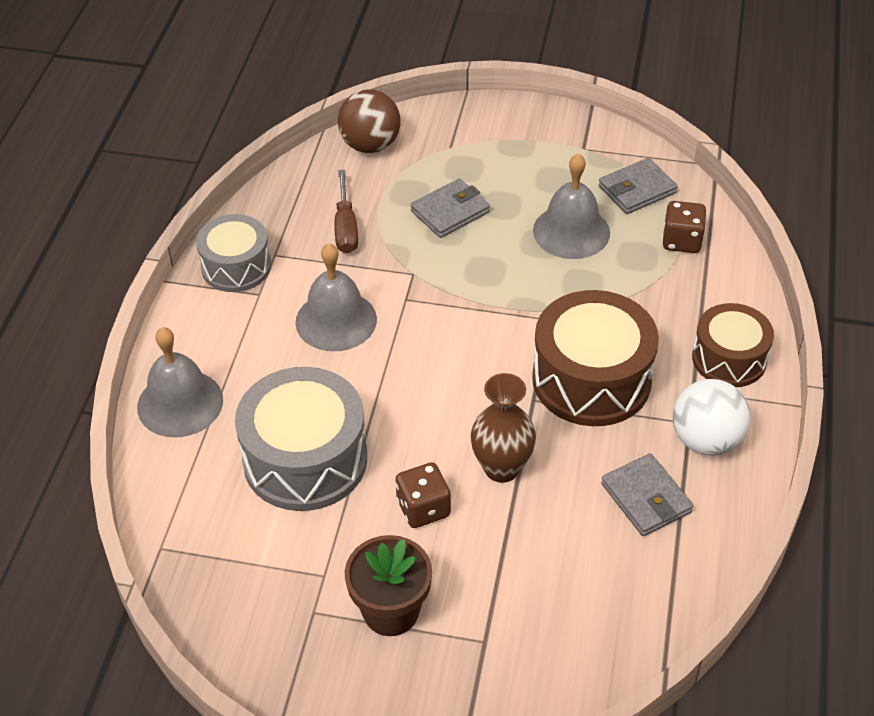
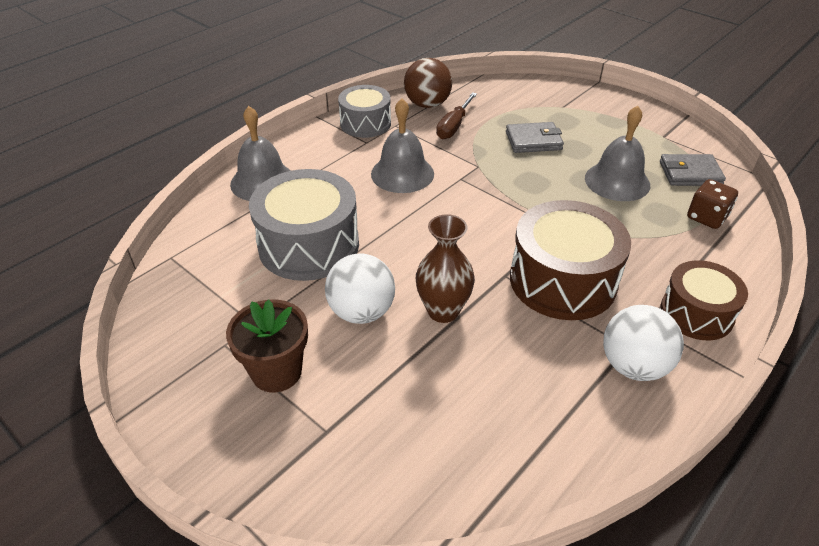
camera: 30 degrees right, 5 degrees down
(370, 145) = (507, 90): brown ball -> brown ball (427, 104)
(423, 508) = (361, 312): brown dice -> white ball
(646, 498) = (547, 386): grey wallet -> none

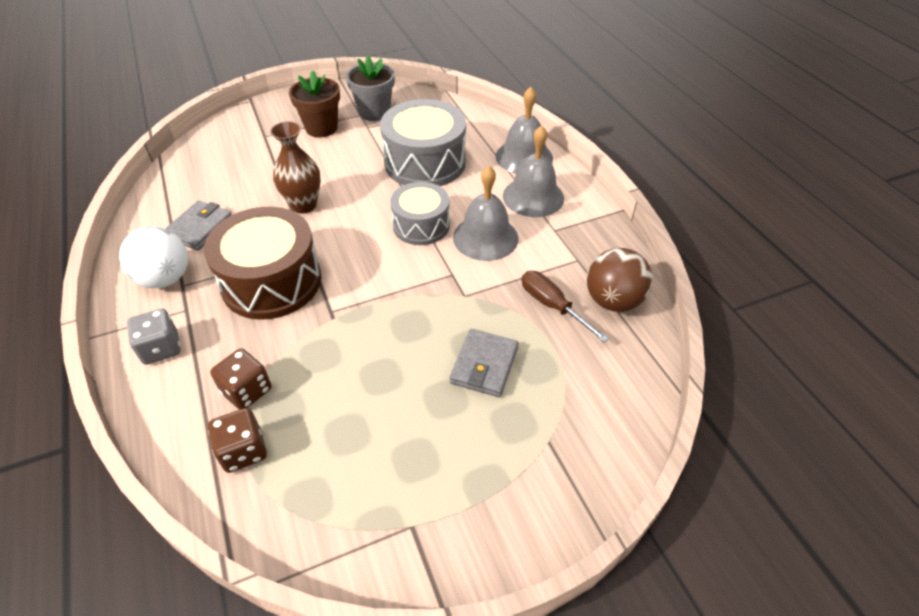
camera: 115 degrees right, 5 degrees up
(213, 331) = (374, 112): none -> grey flower pot
(361, 312) = (337, 169): white ball -> none
(365, 123) = (592, 239): grey drum -> grey drum (421, 225)
(617, 181) = (360, 403): grey bell -> grey bell (533, 196)
(669, 239) = (247, 391): none -> brown dice
(690, 173) = (320, 496): grey wallet -> grey wallet (200, 228)
(696, 313) = (161, 348): brown drum -> grey dice

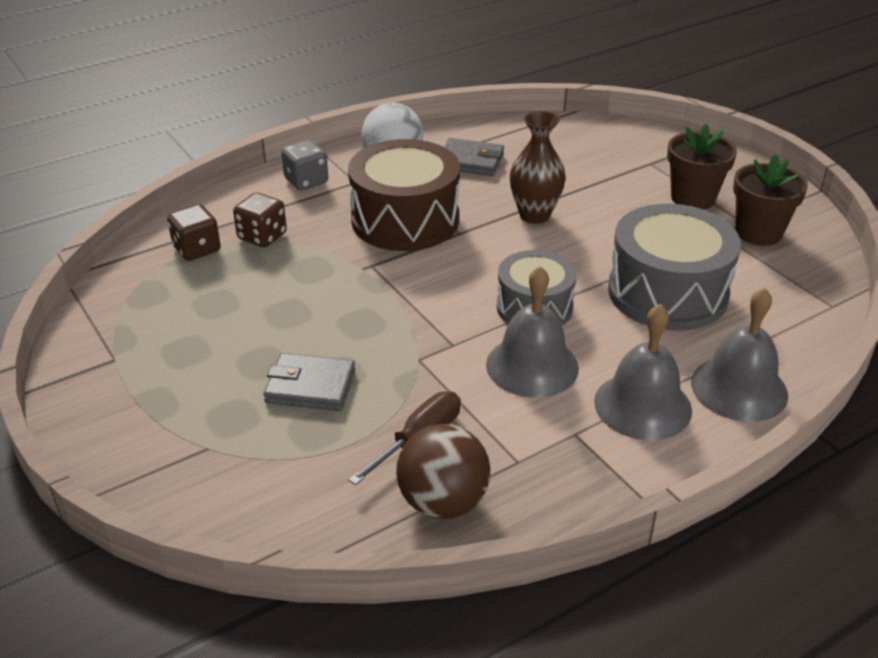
camera: 80 degrees right, 10 degrees down
(374, 112) = (758, 232): grey flower pot -> brown flower pot

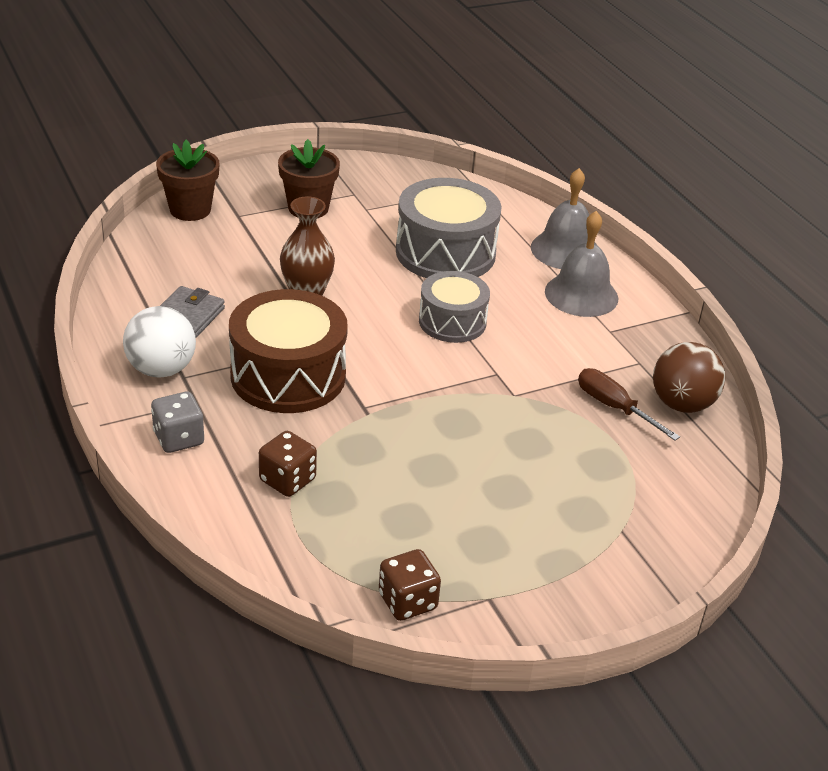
camera: 85 degrees left, 0 degrees up
(197, 249) = (298, 533): brown dice -> brown dice (407, 601)
(310, 386) = (545, 462): grey wallet -> none
(532, 366) = (530, 336): grey bell -> none
(758, 232) = (371, 192): brown flower pot -> brown flower pot (190, 210)

